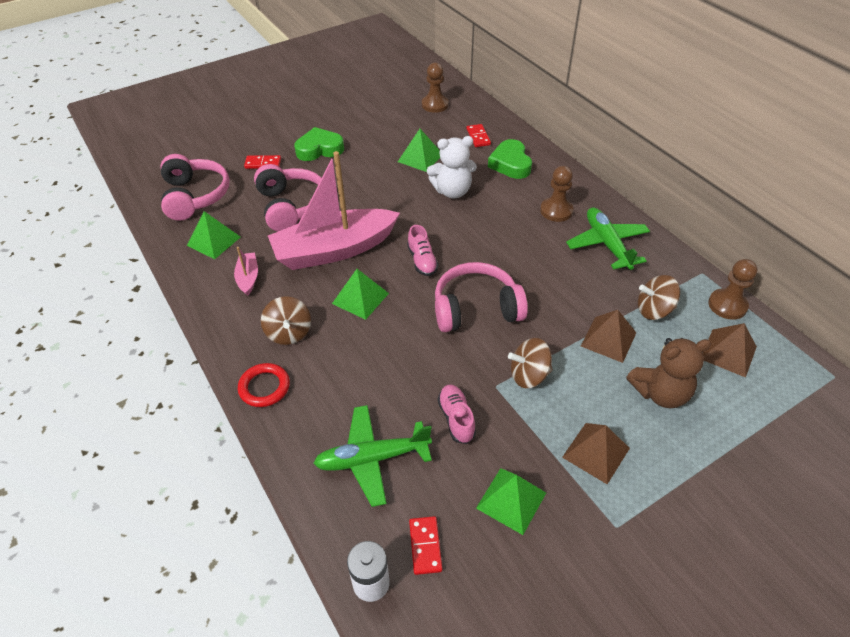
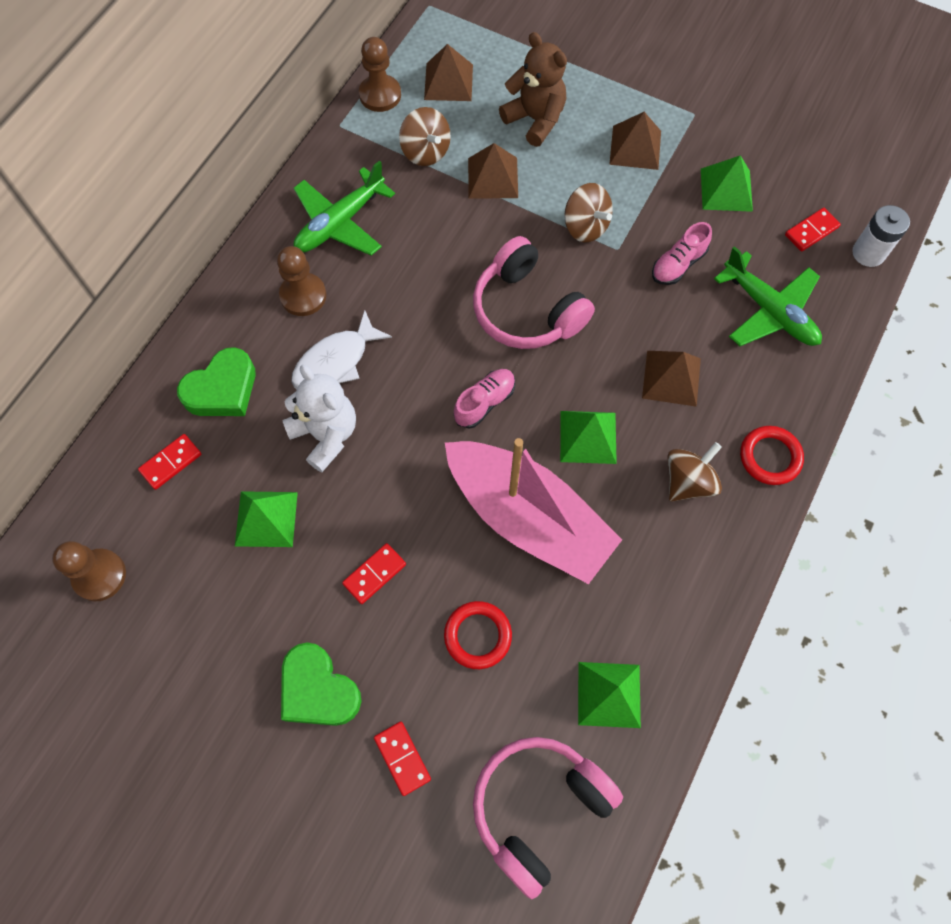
camera: 120 degrees left, 20 degrees up
(248, 278) = (641, 592): pink boat -> none
(291, 206) = (477, 636): pink headphones -> red ring
(357, 183) = (374, 574): none -> red domino
(366, 363) = (671, 378): none -> brown pyramid
(498, 209) = (336, 361): none -> white fish

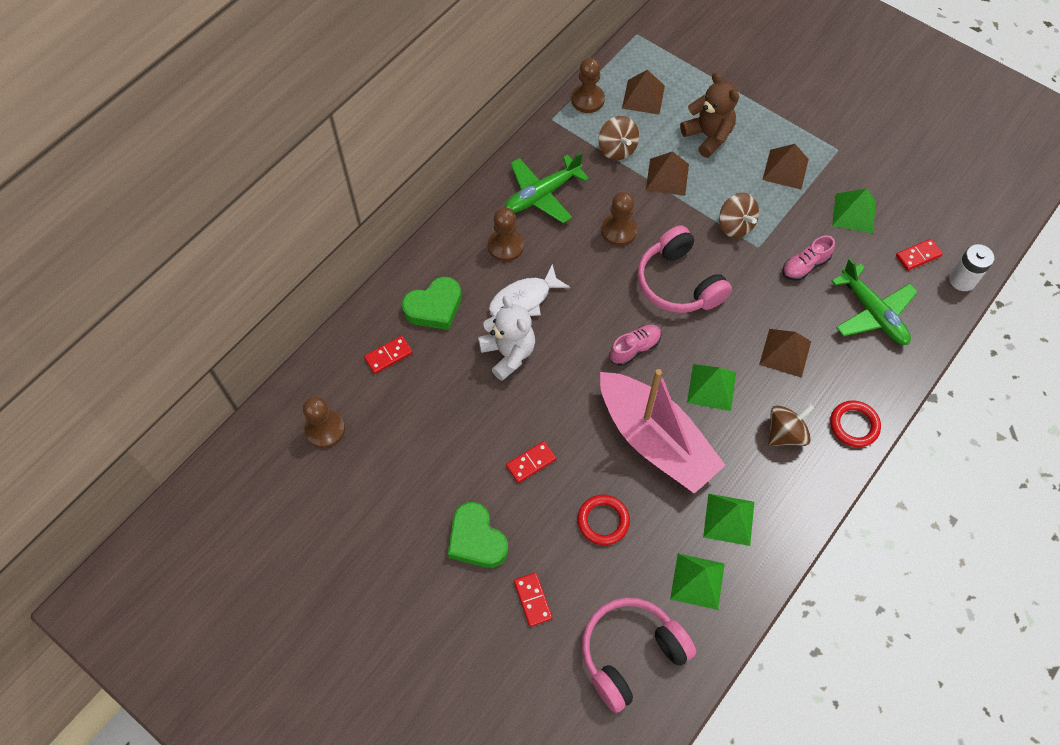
camera: 10 degrees right, 5 degrees down
(266, 518) = (455, 408): green pyramid -> green pyramid (729, 519)
(443, 254) = (619, 231): none -> brown pawn

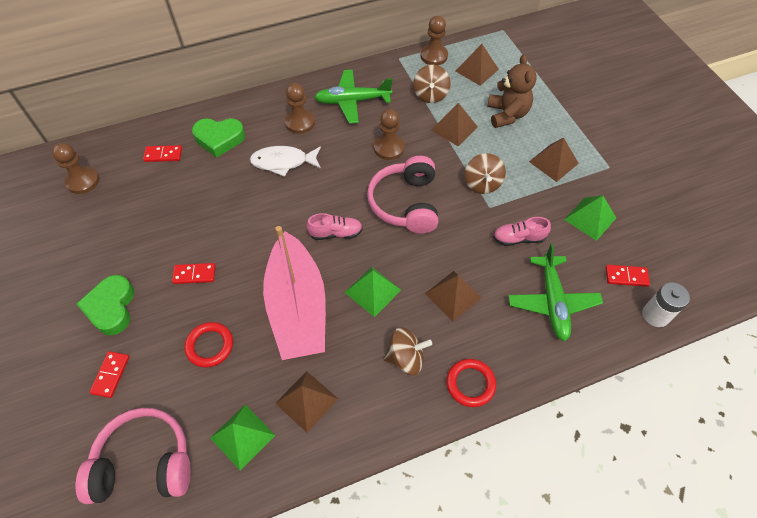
camera: 30 degrees right, 5 degrees down
(508, 353) = (242, 192): white teddy bear -> none
(729, 519) = (307, 401): green pyramid -> brown pyramid

